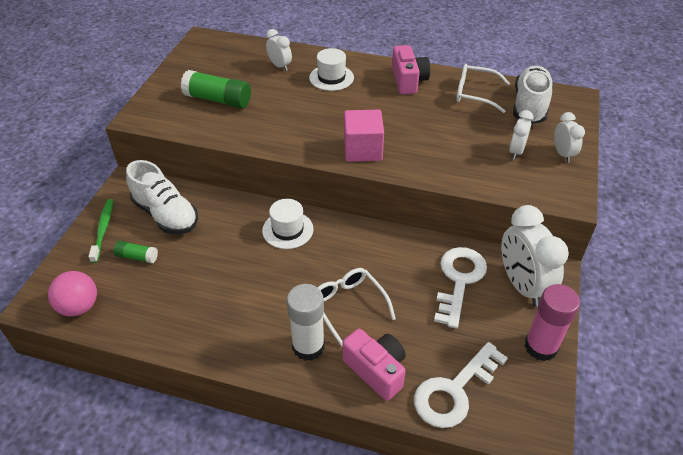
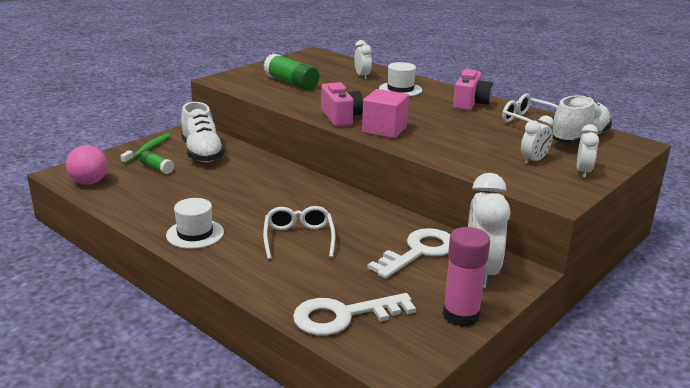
camera: 25 degrees right, 20 degrees down
(287, 230) = (291, 184): white hat -> white hat (195, 234)
(308, 346) = (239, 251): white glue stick -> none
(376, 370) = (284, 282): pink camera -> pink camera (341, 117)

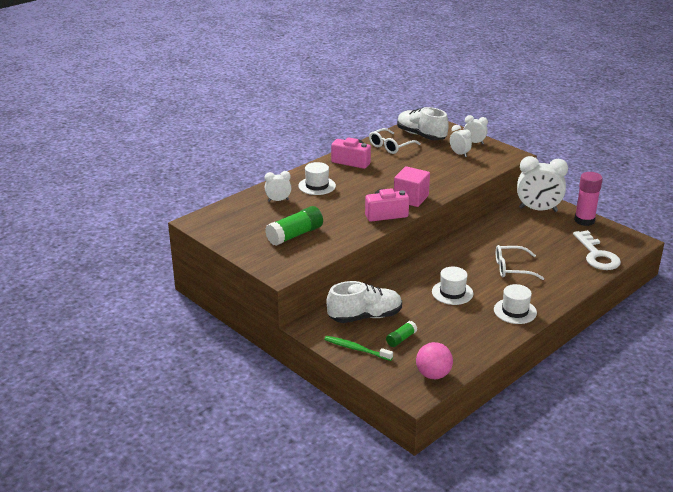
camera: 85 degrees left, 5 degrees up
(242, 197) = (452, 293): none -> white hat
(418, 252) = (520, 227): white key -> none

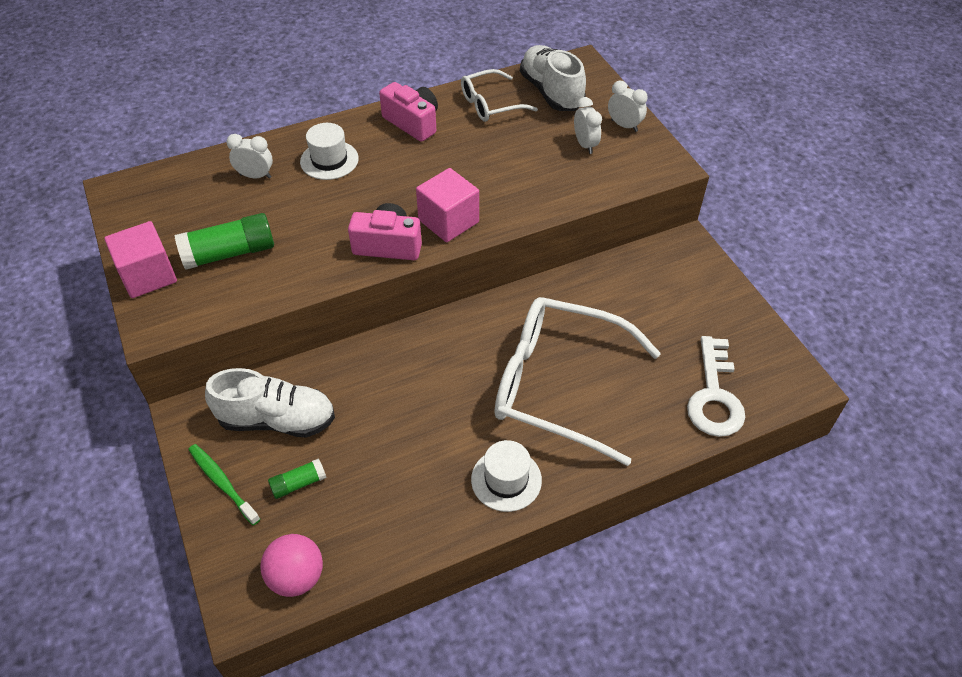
camera: 20 degrees right, 20 degrees up
(254, 253) = (148, 275): none -> pink cube
(452, 293) = (435, 409): white hat -> none
(512, 268) = (559, 385): white glasses -> white glasses, size x1.95
(538, 210) = (676, 270): white clock -> none
(584, 220) = (738, 313): pink glue stick -> none

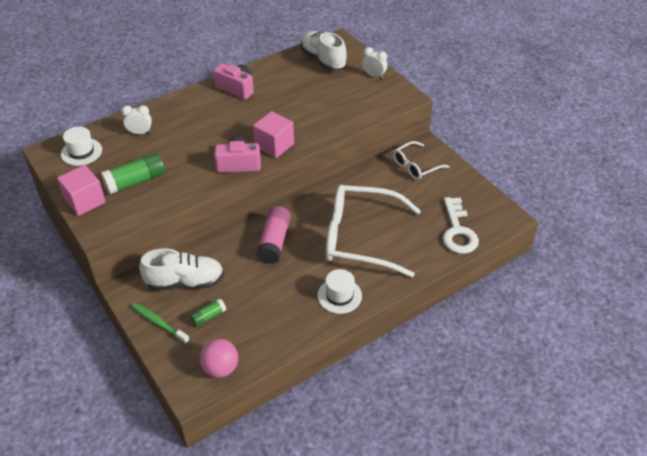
camera: 10 degrees left, 5 degrees down
(329, 160) = (187, 117): white hat -> white hat (81, 152)
(425, 373) = (274, 242): none -> pink glue stick
(491, 104) = (285, 71): white glasses -> white glasses (416, 166)
(585, 145) = (351, 90): white clock -> none

